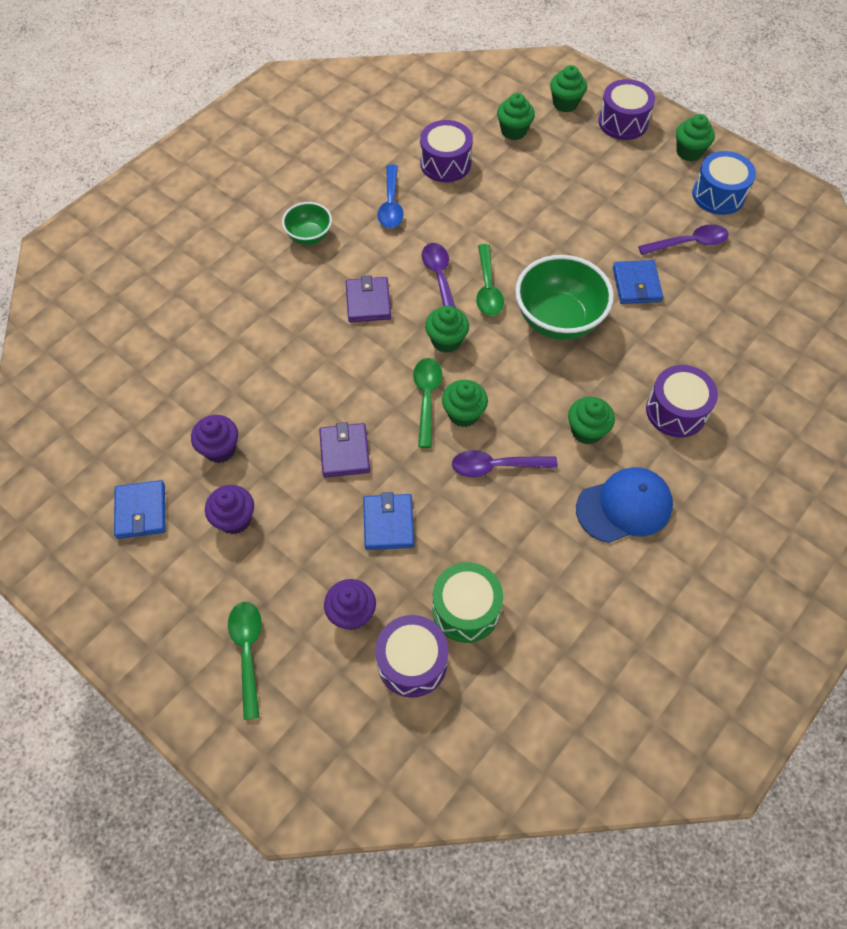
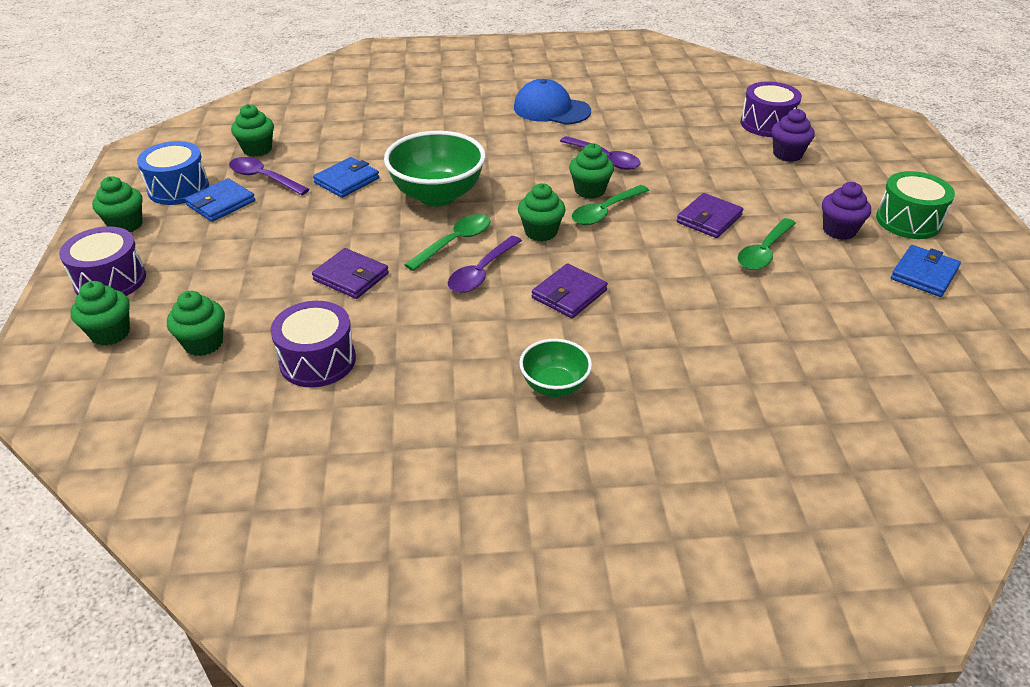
camera: 135 degrees left, 20 degrees down
(220, 449) = (819, 274): purple cupcake -> none
(247, 652) = (879, 173): green spoon -> green spoon (764, 252)
(388, 523) = (717, 173): blue wallet -> blue wallet (221, 203)
(391, 204) = (431, 359): blue spoon -> none
(466, 609) = (708, 124): green drum -> green drum (908, 221)
(508, 218) = (351, 277): none -> purple wallet
(586, 431) = (519, 142): green cupcake -> green cupcake (257, 149)
(676, 411) = (448, 121): purple drum -> none

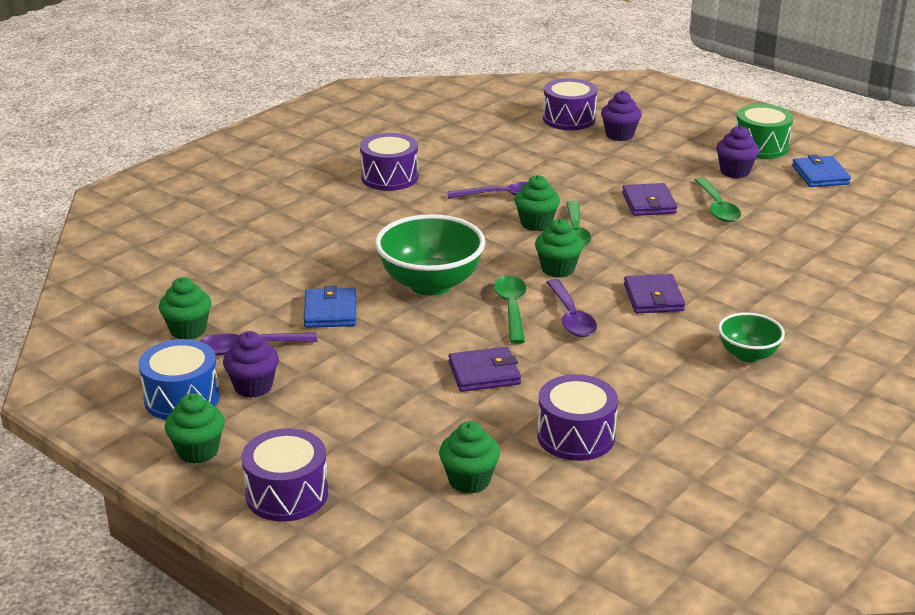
camera: 45 degrees left, 10 degrees down
(110, 333) = (377, 523): green cupcake -> none
(221, 203) = (253, 387): blue wallet -> purple cupcake
(551, 109) = (389, 177): blue cap -> purple drum

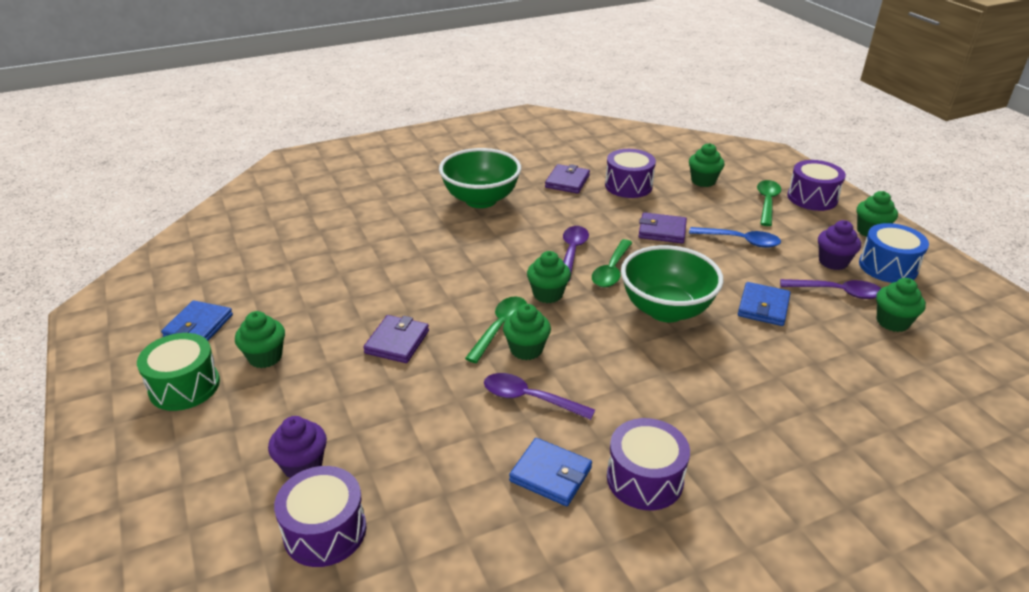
camera: 155 degrees left, 5 degrees up
(378, 385) = (740, 241): none -> blue spoon
(455, 165) = (551, 474): none -> blue wallet
(653, 298) = (497, 250): purple wallet -> purple wallet (567, 181)
(717, 207) = (343, 317): green spoon -> green spoon (767, 202)
(735, 171) = (265, 357): purple cupcake -> green cupcake
(748, 355) = (481, 200): green bowl -> green bowl, size x1.81

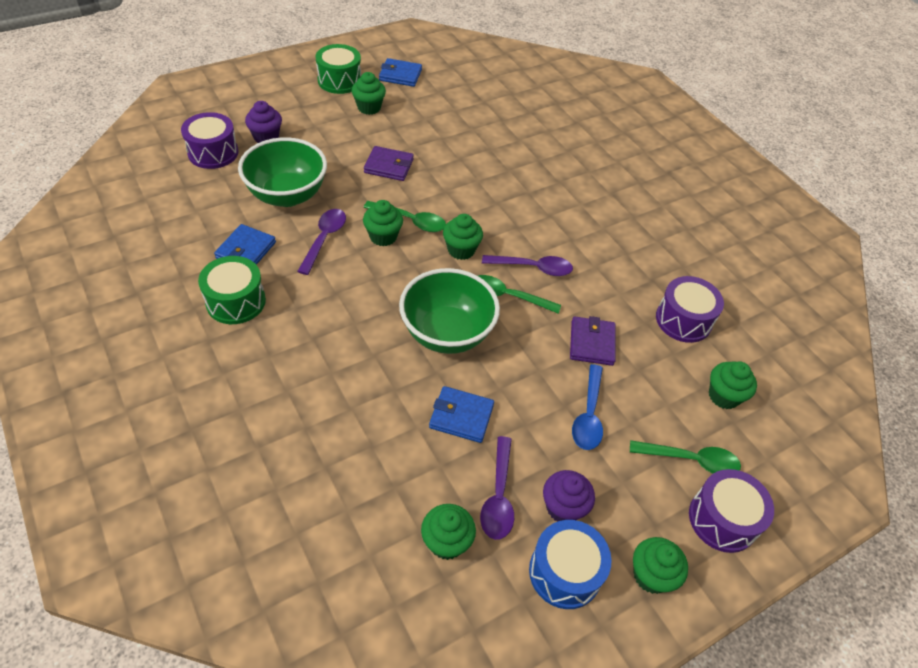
camera: 80 degrees right, 15 degrees up
(481, 200) = (612, 202): green bowl -> green bowl (287, 195)
(567, 181) = (674, 267): purple wallet -> none
(644, 479) = (236, 301): purple drum -> green drum

